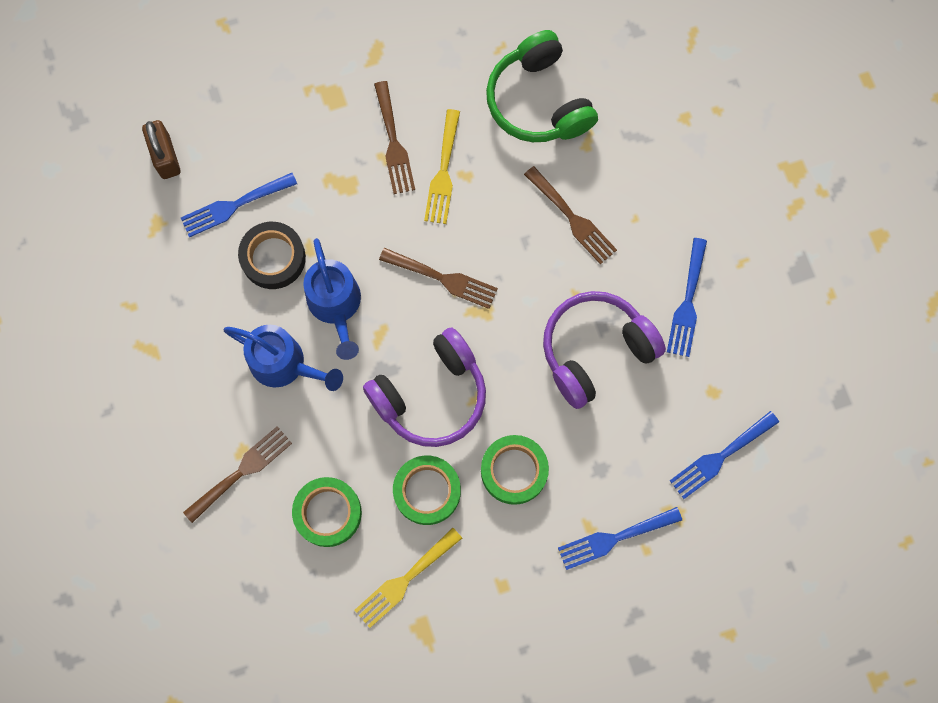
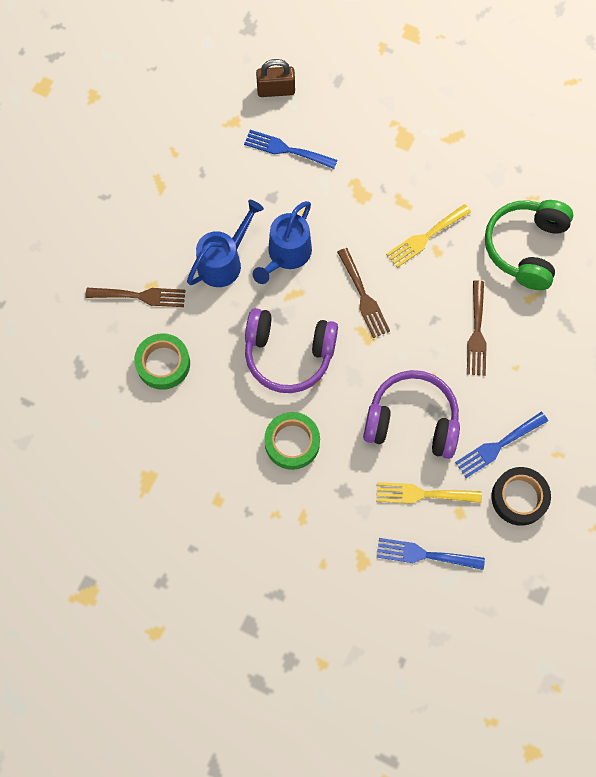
camera: 45 degrees right, 5 degrees down
(165, 157) = (276, 90): brown padlock -> brown padlock turned 60 degrees clockwise
(273, 258) = (278, 197): black tape -> black tape (519, 497)
(285, 365) = (224, 261): blue watering can -> blue watering can turned 120 degrees counterclockwise
(393, 143) = (413, 195): brown fork -> none
(404, 580) = (166, 442): yellow fork -> yellow fork (423, 494)
(427, 491) = (230, 405): green tape -> none
(614, 538) = (310, 538): blue fork -> none

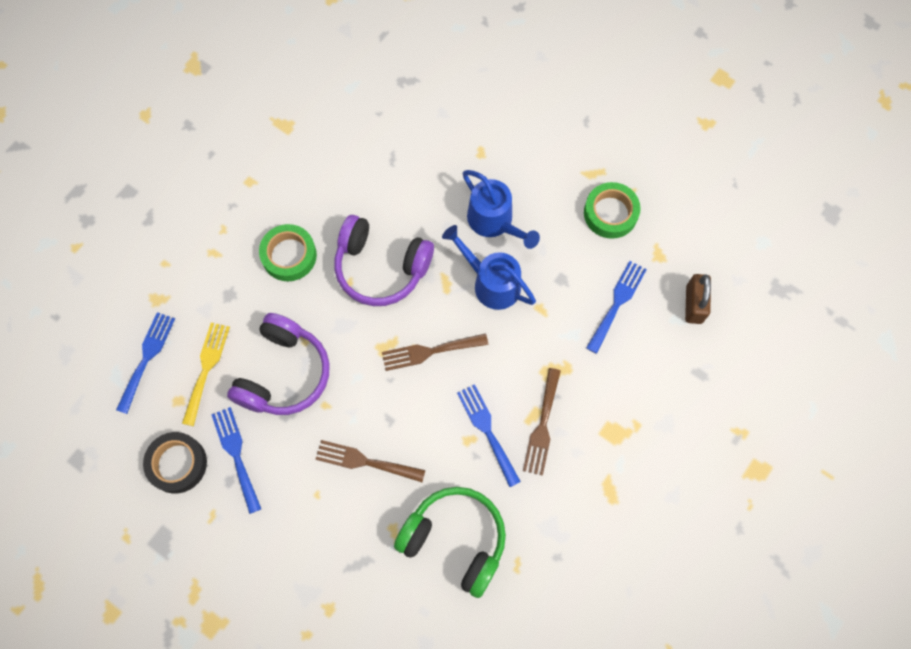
camera: 100 degrees right, 0 degrees up
(141, 296) = (470, 141): brown fork -> brown fork (542, 426)
(163, 364) = (395, 152): green tape -> green tape (610, 213)
(288, 354) = (381, 267): purple headphones -> purple headphones turned 90 degrees counterclockwise
(425, 237) = (487, 430): yellow fork -> blue fork

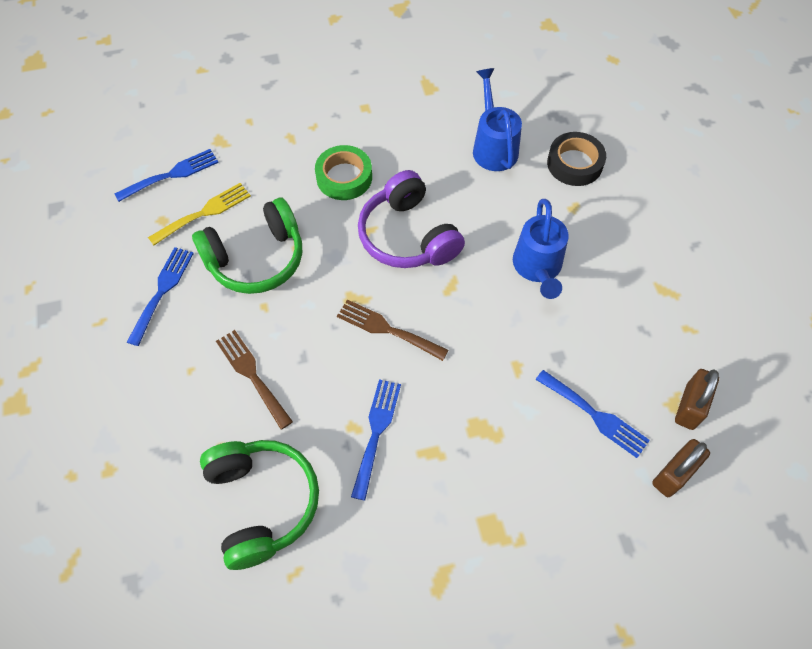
camera: 40 degrees right, 10 degrees down
(177, 464) = (115, 264): black tape -> black tape (574, 164)
(283, 373) = (256, 258): purple headphones -> green headphones
(490, 282) = (491, 313): blue watering can -> blue watering can (493, 146)
(542, 426) = (429, 468): brown fork -> none
(610, 213) = (654, 335): green tape -> none
(617, 303) = (595, 415): blue fork -> blue fork turned 60 degrees clockwise
(670, 249) = (690, 407): none -> brown padlock

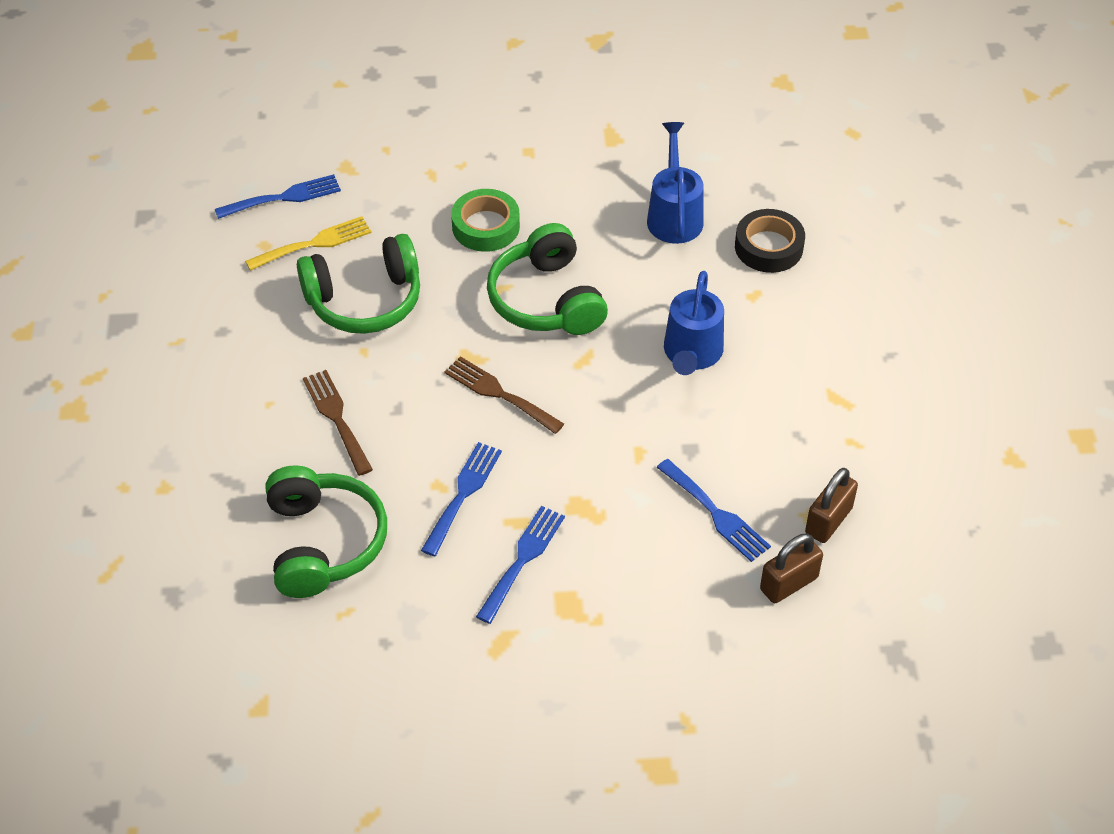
camera: 10 degrees right, 10 degrees down
(162, 291) = (252, 319): blue fork -> blue fork (522, 559)
(408, 236) = (547, 300): purple headphones -> green headphones

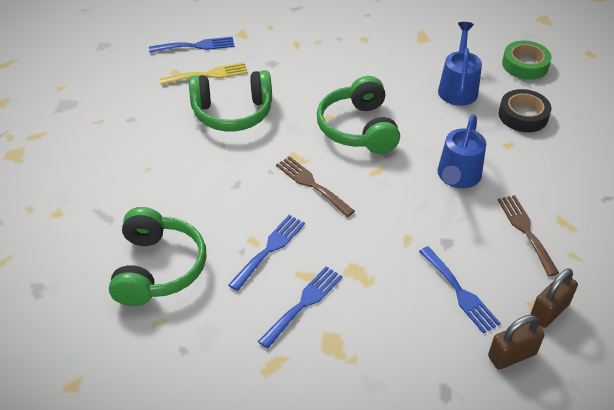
camera: 10 degrees right, 5 degrees down
(336, 418) = (192, 184): brown fork -> brown fork (526, 231)
(486, 226) = (326, 79): green tape -> green tape (525, 65)

